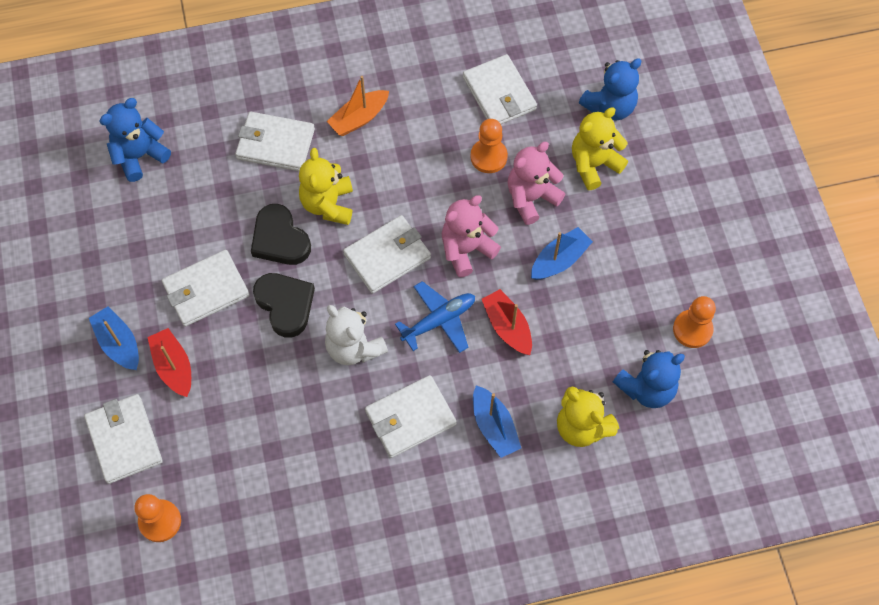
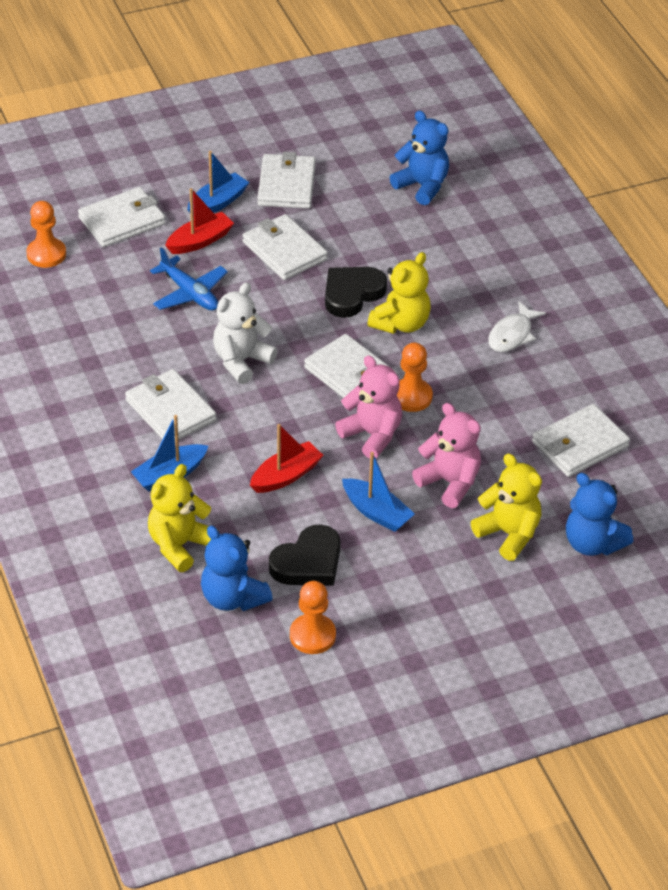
camera: 80 degrees right, 20 degrees down
(275, 144) = (462, 277): white wallet -> white wallet (286, 185)
(285, 305) = (279, 307): black heart -> black heart (308, 562)
(328, 204) = (401, 323): yellow teddy bear -> yellow teddy bear turned 135 degrees clockwise
(359, 118) = (512, 335): orange boat -> white fish
(439, 320) = (283, 421): blue plane -> blue plane (190, 293)
(488, 157) = (493, 442): orange pawn -> orange pawn (411, 396)

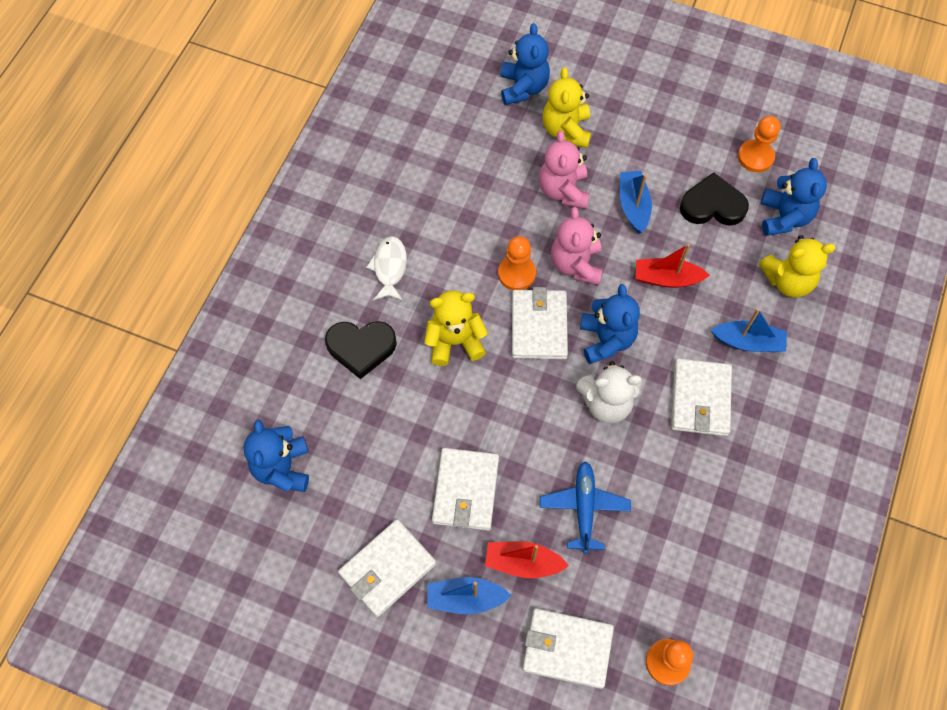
camera: 135 degrees left, 20 degrees up
(287, 400) = (606, 340): none -> blue teddy bear
(352, 294) = (460, 400): black heart -> black heart (361, 348)
(512, 335) = (389, 268): white fish -> white fish turned 75 degrees counterclockwise
(579, 444) = (450, 153): white wallet -> none

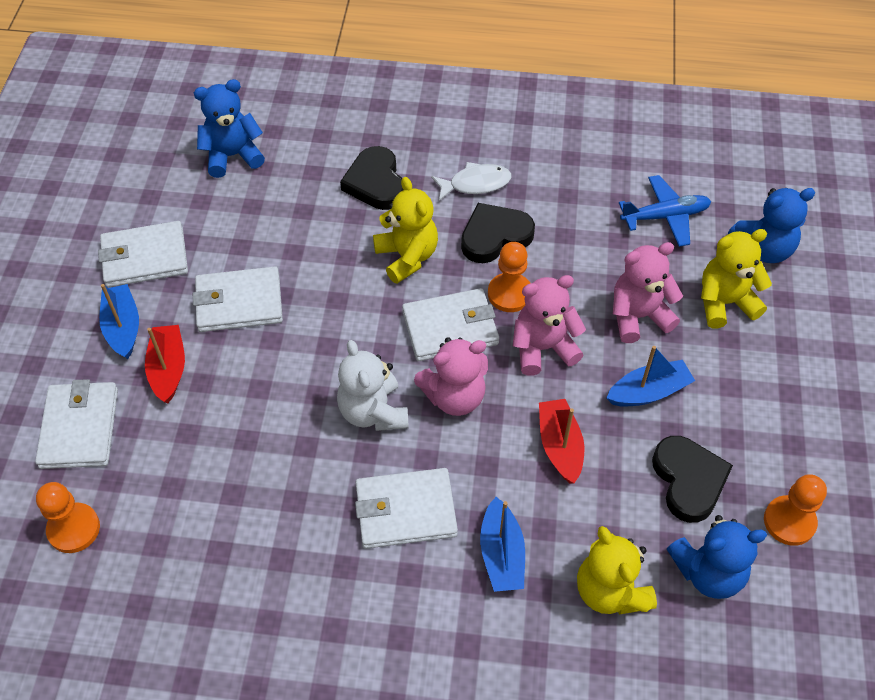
camera: 75 degrees right, 10 degrees down
(387, 569) = (144, 257): white wallet -> white wallet turned 45 degrees counterclockwise
(453, 268) = (495, 236): none -> black heart
(584, 507) = (241, 413): blue plane -> blue plane (665, 216)
(606, 340) = (454, 397): blue teddy bear -> pink teddy bear

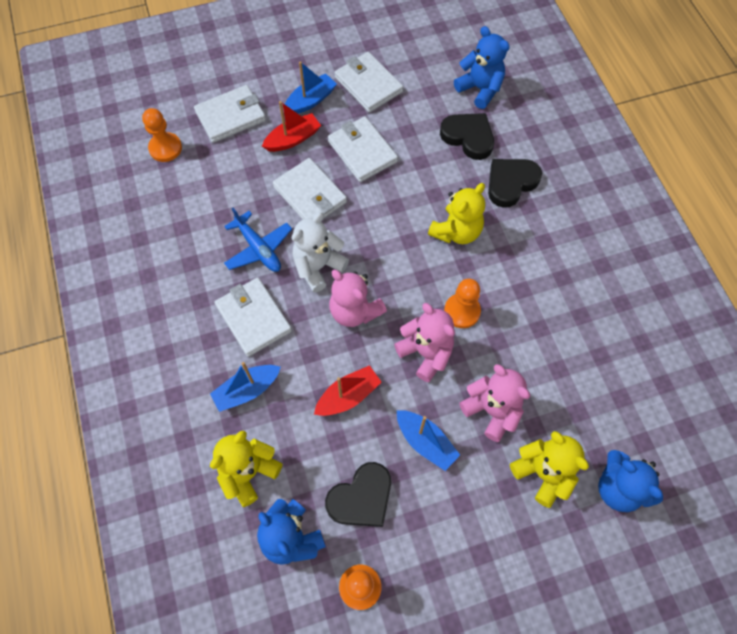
camera: 65 degrees right, 10 degrees up
(450, 328) = (410, 285): white wallet -> white wallet (310, 195)
(475, 184) = (551, 247): white fish -> none
(495, 236) = (509, 280): black heart -> black heart (468, 137)
(665, 216) = (605, 396): blue plane -> blue plane (259, 249)

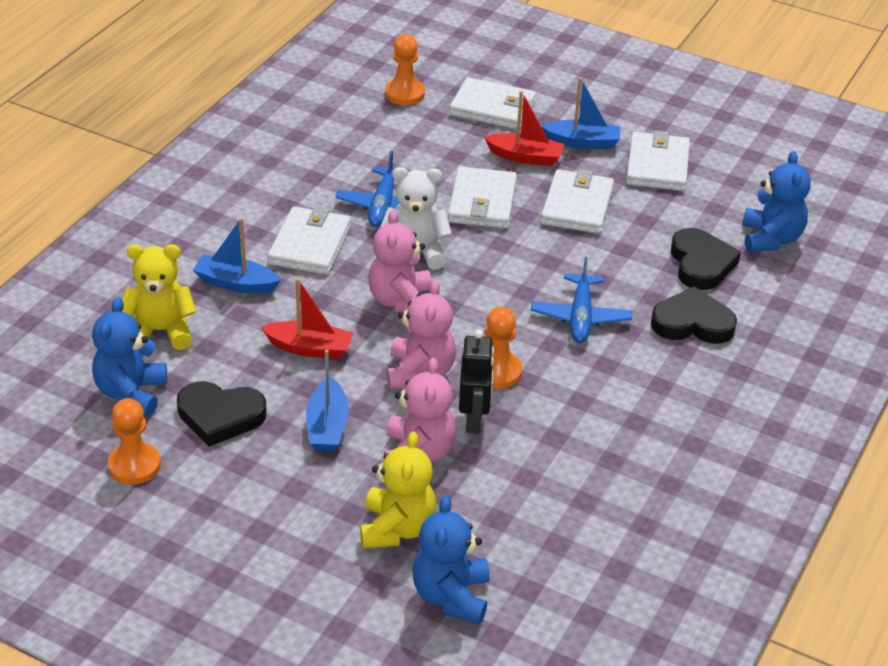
camera: 45 degrees right, 25 degrees down
(456, 231) = (580, 317): yellow teddy bear -> blue plane
(490, 357) = (474, 419): none -> black robot

